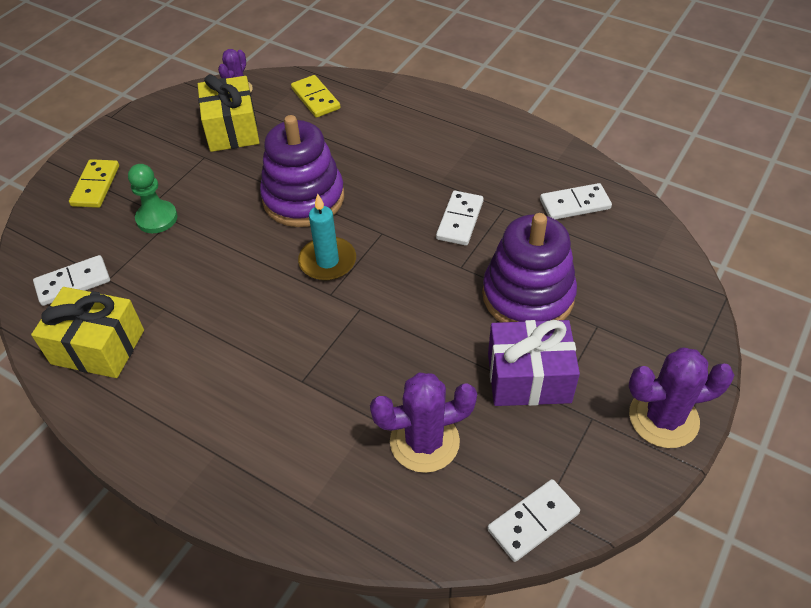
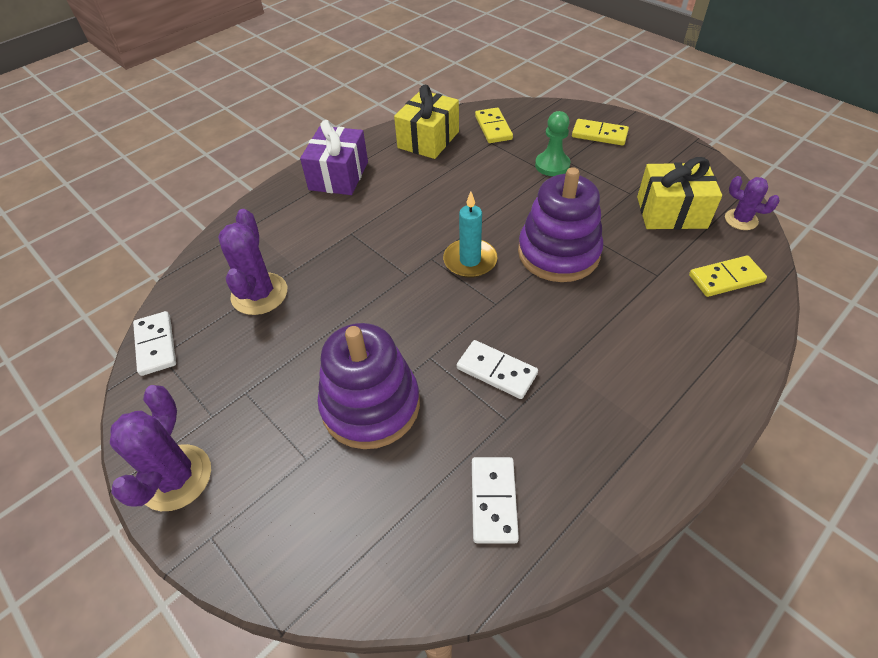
camera: 105 degrees right, 0 degrees up
(73, 282) = (493, 128): white domino -> yellow domino
(529, 378) = (278, 378): purple gift -> purple gift (338, 176)

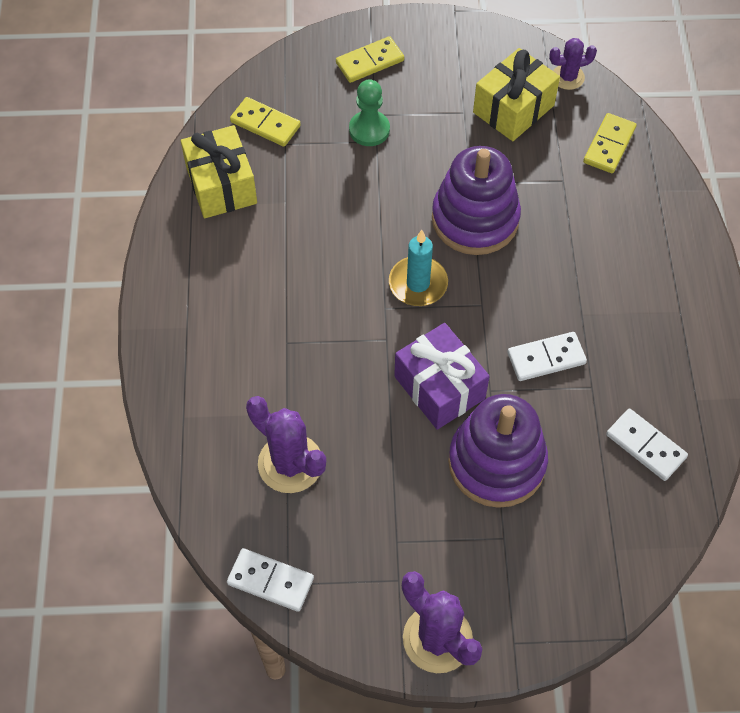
camera: 50 degrees left, 10 degrees up
(338, 176) = (190, 295): purple gift -> purple gift (439, 387)

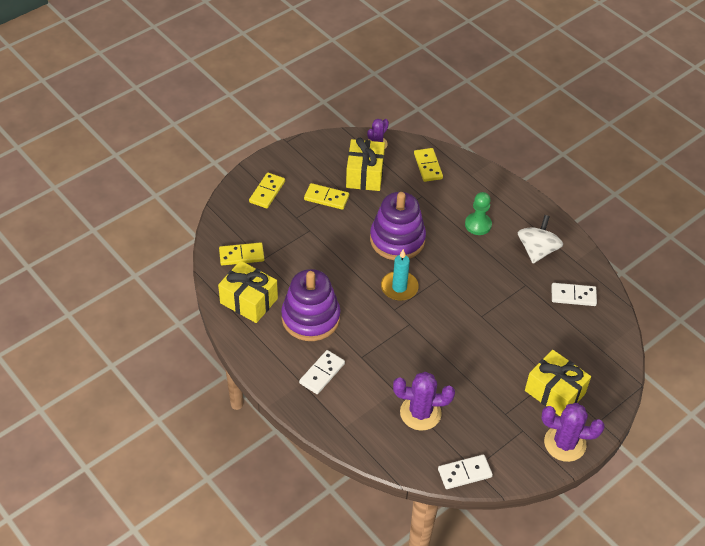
camera: 40 degrees left, 10 degrees down
(369, 130) = (301, 226): green pawn -> green pawn (478, 225)
(435, 111) = (326, 198): none -> yellow domino
(439, 387) = (457, 330): purple gift -> none
(491, 560) = (554, 392): none -> yellow gift
(496, 462) = (516, 347): purple stacking toy -> purple stacking toy (310, 318)
(546, 358) = (493, 284): white domino -> white domino (322, 373)
(654, 350) = (537, 250): none -> white spinning top

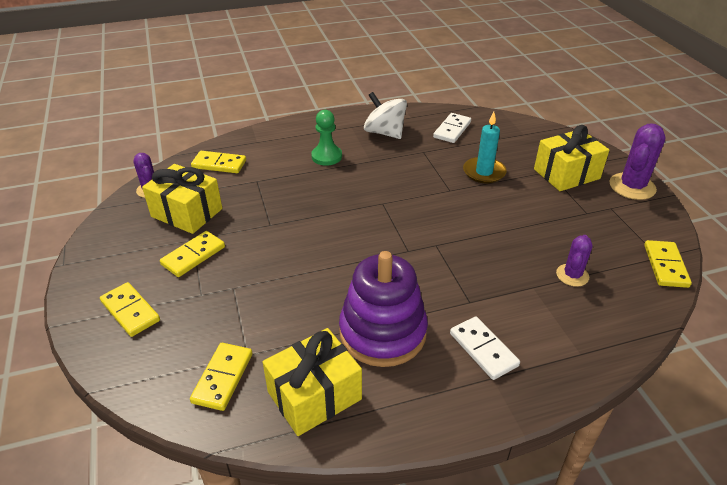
camera: 65 degrees left, 10 degrees down
(397, 239) = (305, 217): purple stacking toy -> none
(399, 287) = (378, 236): turquoise candle -> turquoise candle (484, 172)
(420, 413) = (572, 275): purple cactus -> purple cactus, size x0.61
(464, 473) = (665, 266): white domino -> yellow domino

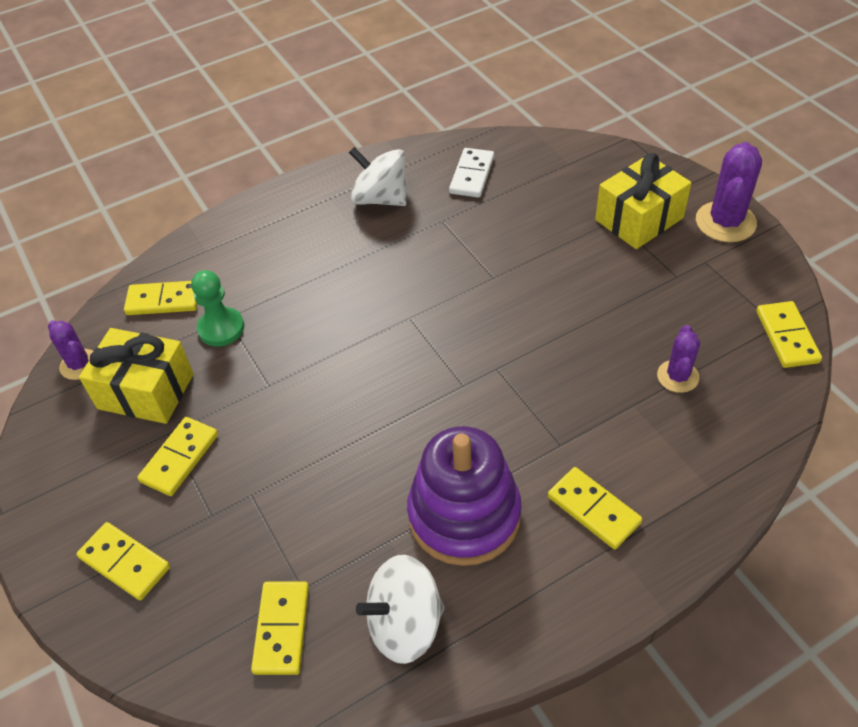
camera: 10 degrees left, 10 degrees up
(314, 395) = (405, 624): yellow gift -> white spinning top
(326, 156) = (311, 256): green pawn -> green pawn (221, 328)
(483, 349) = (593, 509): white domino -> yellow domino
(484, 172) = (531, 238): turquoise candle -> none

